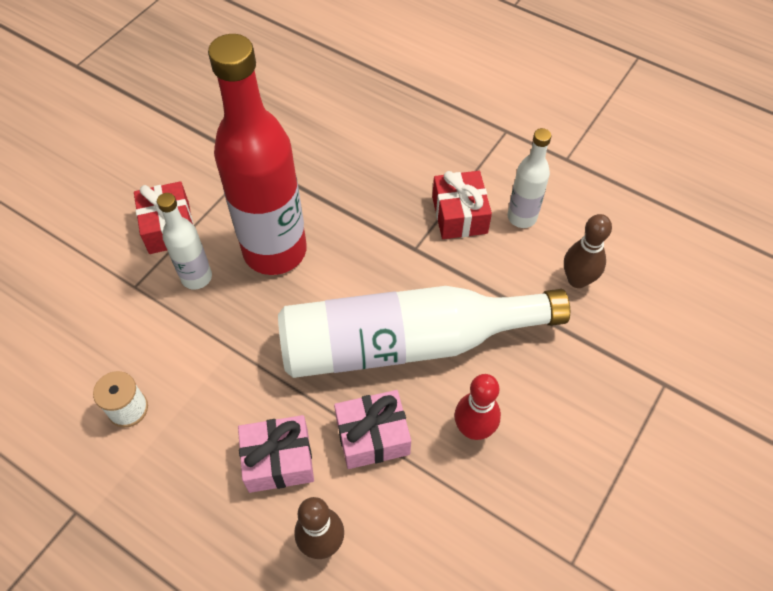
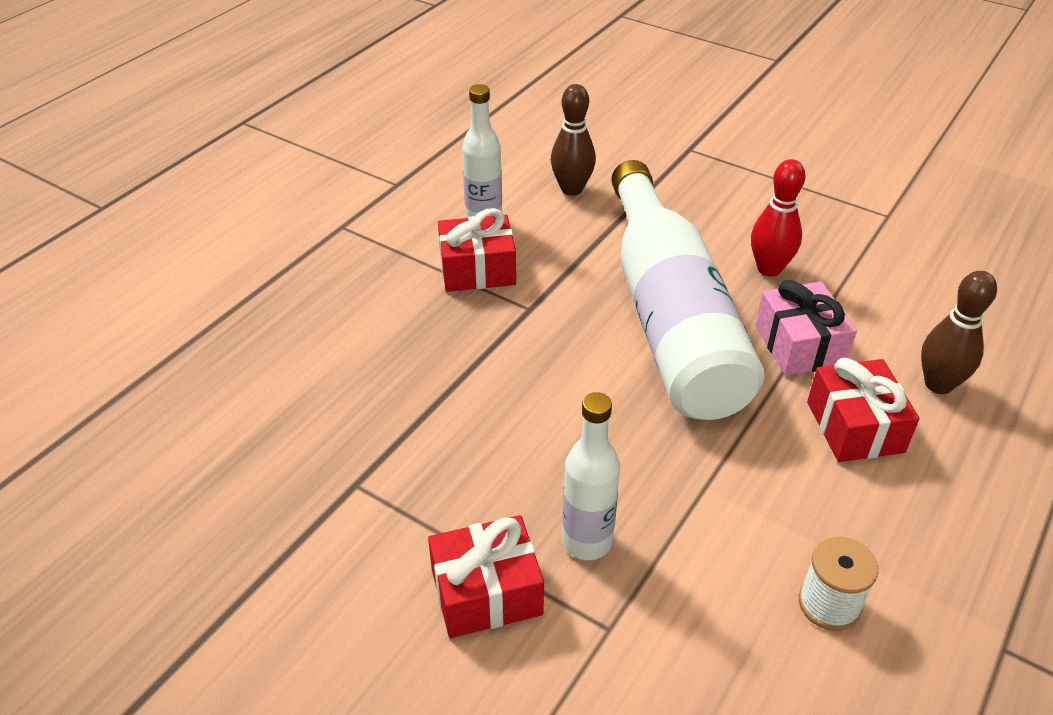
camera: 90 degrees left, 15 degrees down
(275, 251) = (535, 448): red bottle -> none
(278, 460) = (855, 427): pink gift -> red gift

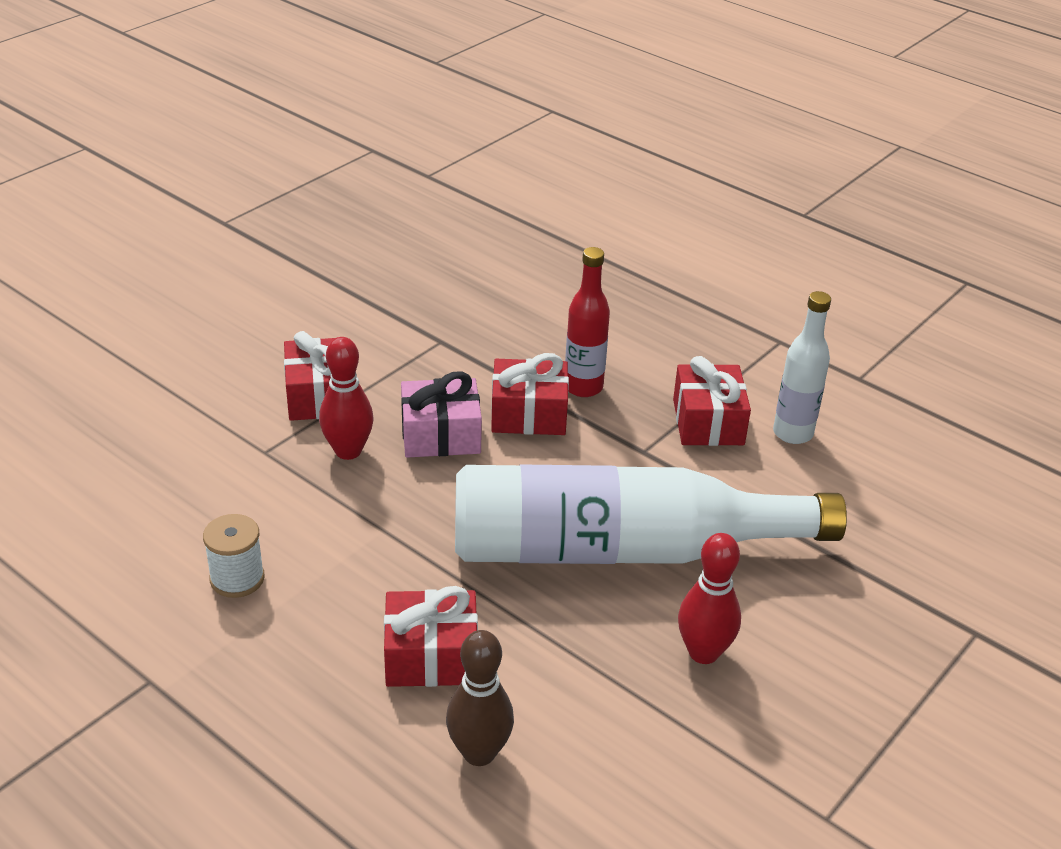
camera: 95 degrees right, 5 degrees down
(434, 355) = (583, 387): none -> red bottle
(488, 392) = (529, 414): none -> red gift
(572, 189) = (863, 507): brown bowling pin -> none
(587, 541) = (348, 451): white bottle -> red bowling pin
(799, 345) = (563, 645): pink gift -> pink gift (441, 435)

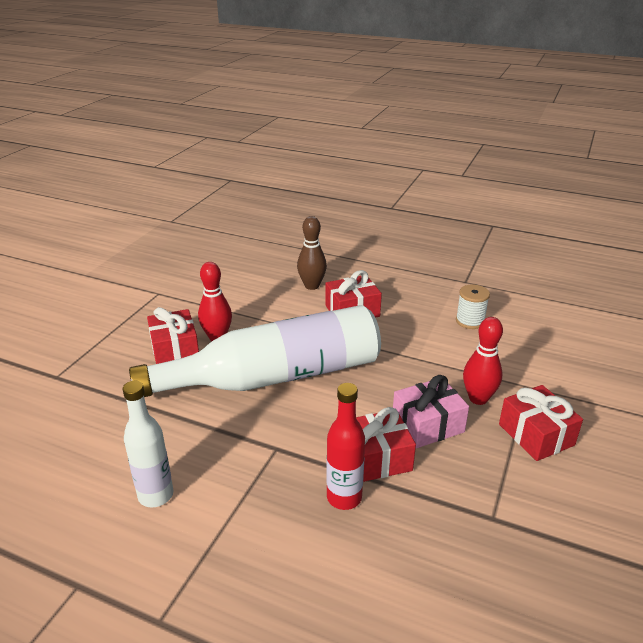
camera: 165 degrees right, 5 degrees down
(708, 422) = (229, 488): red gift -> red gift (175, 349)

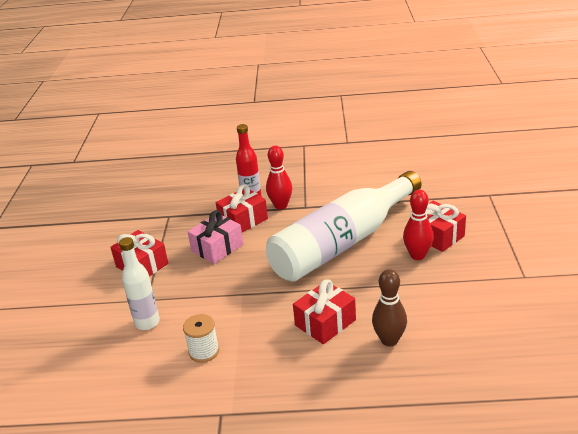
camera: 160 degrees right, 0 degrees up
(156, 495) = (349, 171): white bottle -> white bottle (147, 322)
(478, 398) = (185, 276): red bowling pin -> red bowling pin (281, 205)

